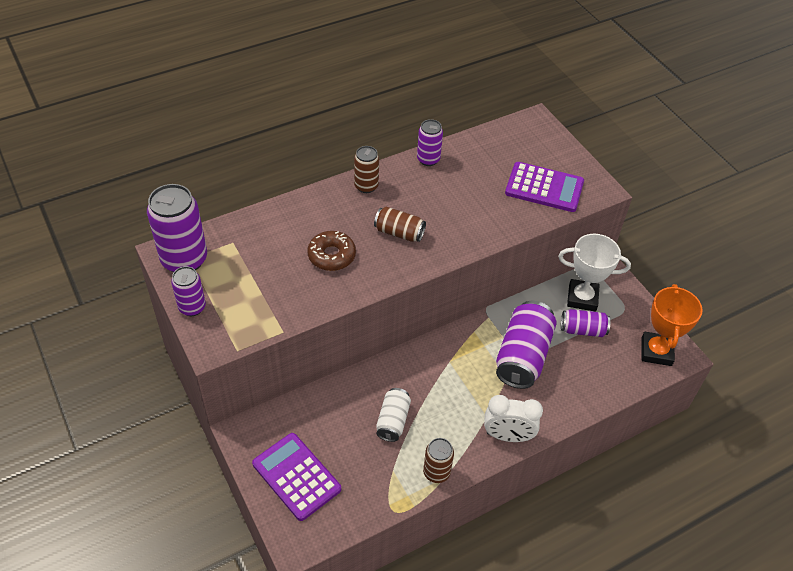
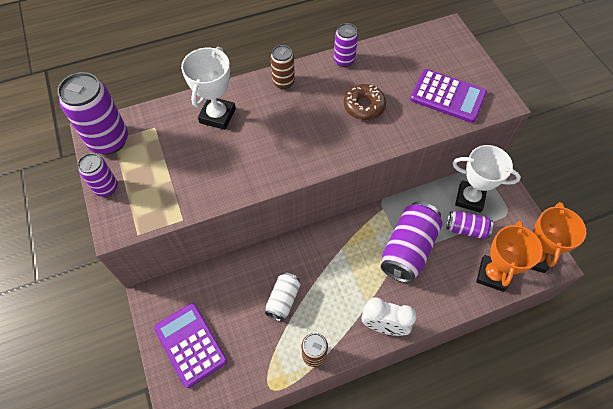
camera: 10 degrees right, 10 degrees up
(300, 225) = (217, 116): none -> white trophy
(331, 255) = (240, 148): brown donut -> brown donut (364, 106)
(399, 232) = (305, 130): brown can -> none
(617, 373) = (492, 275): none -> orange trophy

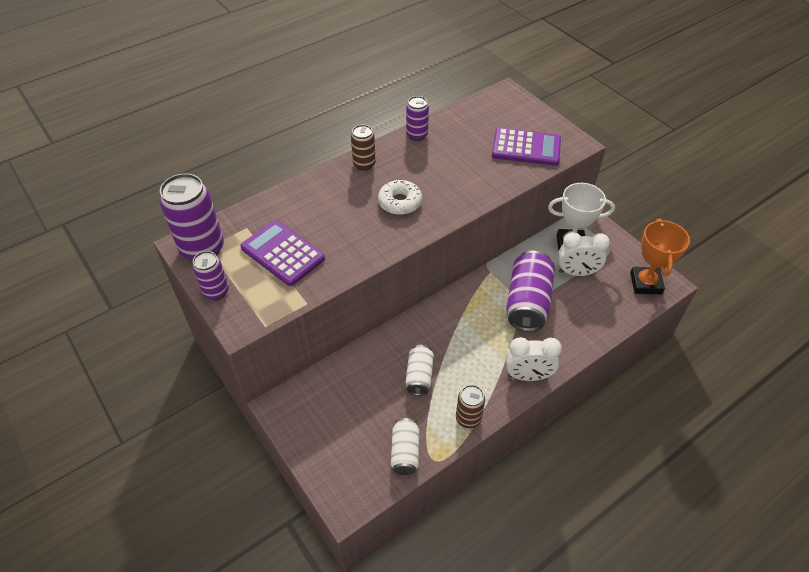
camera: 15 degrees left, 10 degrees down
(190, 344) = (337, 440): purple calculator -> purple calculator (283, 253)
(217, 116) = (308, 205): white trophy -> none
(246, 373) = (405, 452): none -> white can
(303, 131) = (400, 202): none -> white donut
(364, 106) = (450, 170): brown donut -> none
(466, 229) = (576, 272): purple can -> white clock
(492, 275) = (615, 307): orange trophy -> none

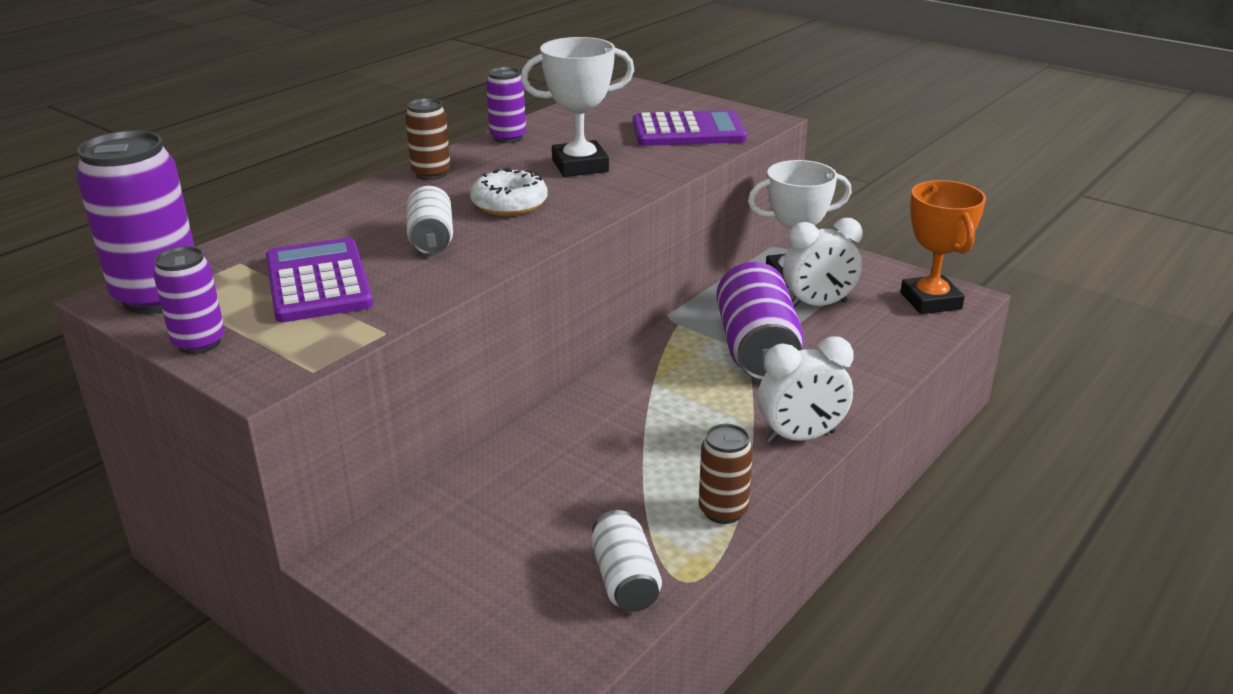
camera: 15 degrees left, 20 degrees down
(283, 253) = (318, 282): purple calculator -> purple calculator turned 45 degrees clockwise
(419, 376) = (610, 470): white can -> white can (431, 239)
(450, 172) = (580, 166): none -> white trophy

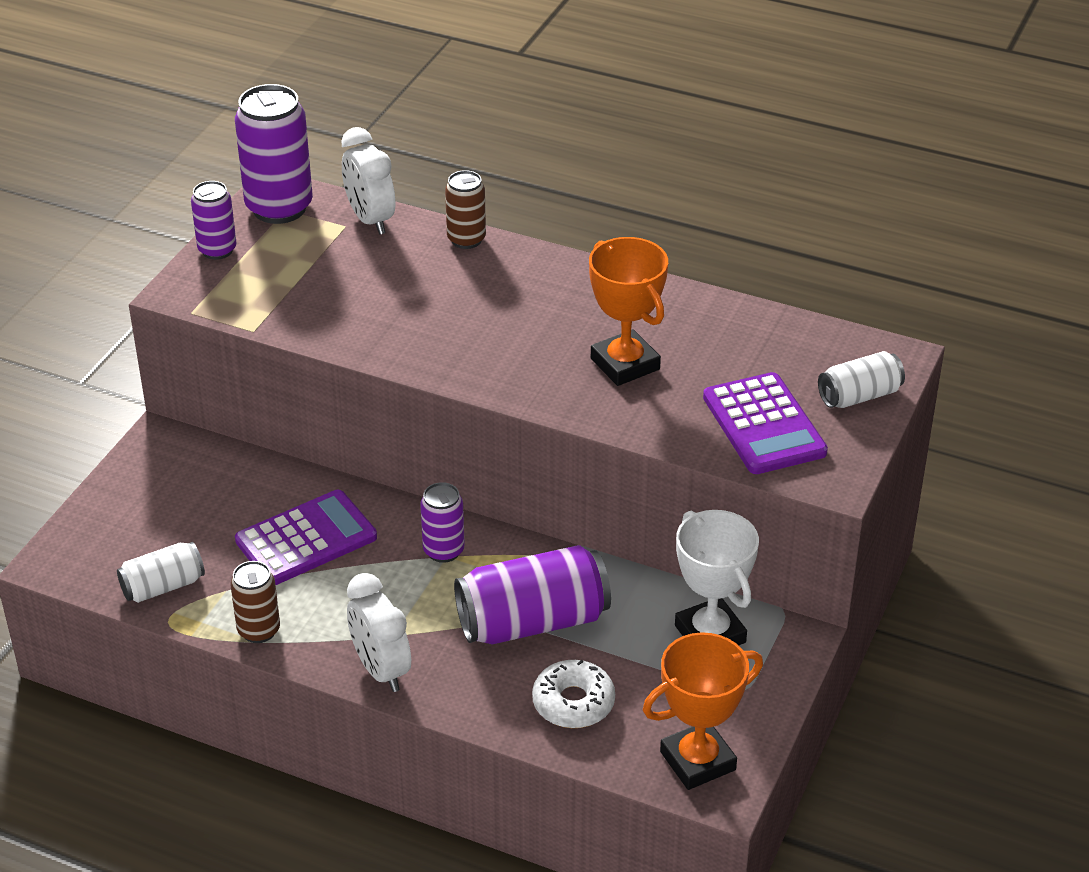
camera: 75 degrees right, 10 degrees up
(318, 282) = (324, 274): purple calculator -> purple calculator (306, 539)
(431, 174) = (563, 274): brown can -> brown can (466, 239)
(431, 239) = (420, 311): white can -> white can (859, 396)
(508, 138) = (680, 300): purple can -> purple can (443, 551)
(509, 204) = (512, 338): white donut -> white donut (573, 703)
(580, 166) = (625, 364): white trophy -> orange trophy
(818, 305) = (649, 662): white clock -> white clock (370, 220)

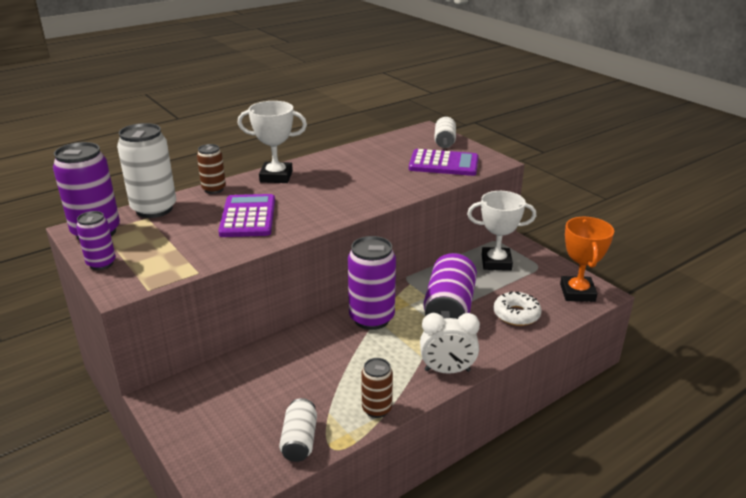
camera: 60 degrees left, 10 degrees down
(306, 539) = (315, 364): purple calculator -> purple calculator (248, 217)
(370, 220) = (154, 209): white clock -> white can
(443, 551) = (371, 318): purple can -> purple can, size x1.78
(555, 275) = (276, 176): none -> white trophy
(625, 364) = (365, 180): orange trophy -> none

